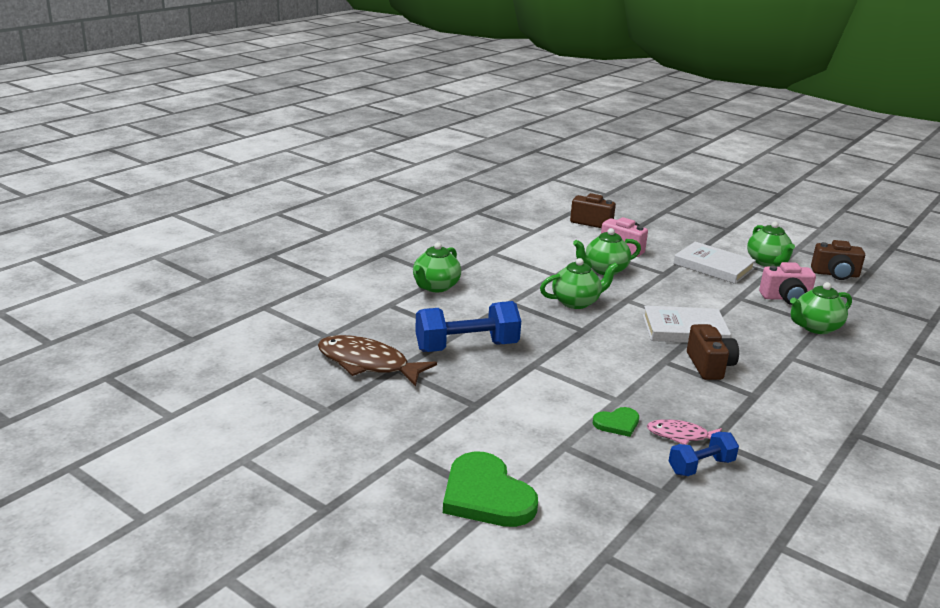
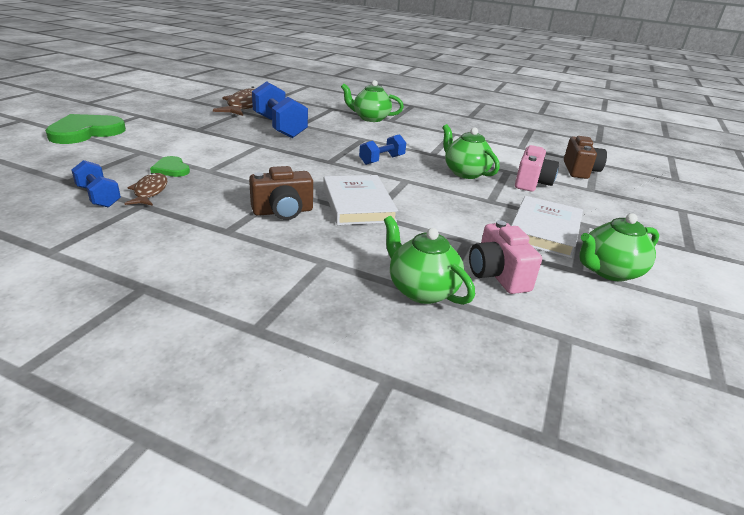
camera: 75 degrees right, 5 degrees up
(576, 302) = (382, 160): green teapot -> blue dumbbell
(681, 436) = (150, 191): pink fish -> brown fish
(835, 274) = (642, 334): brown camera -> none

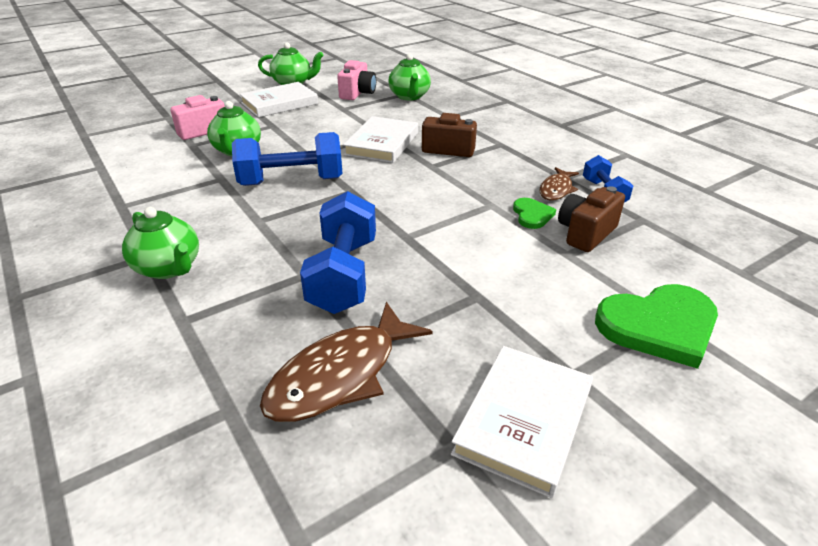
camera: 145 degrees left, 5 degrees up
(162, 105) = (523, 421): none -> white book
(382, 160) = (291, 181): blue dumbbell -> blue dumbbell, size x1.76
(580, 170) = (124, 131): brown camera -> brown camera (585, 233)

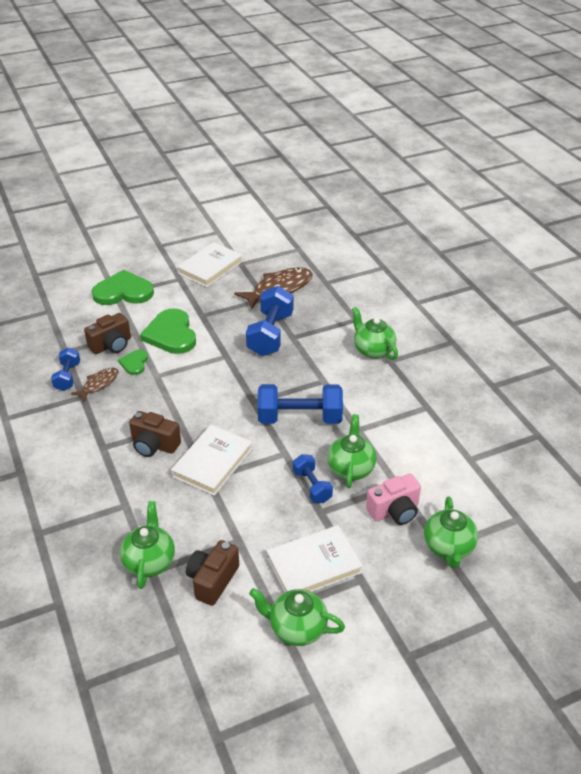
camera: 170 degrees left, 5 degrees up
(162, 117) = (448, 547): none -> green teapot
(279, 137) = (312, 486): none -> blue dumbbell
(357, 93) = (212, 580): pink camera -> brown camera
(508, 258) = (171, 334): none -> green heart

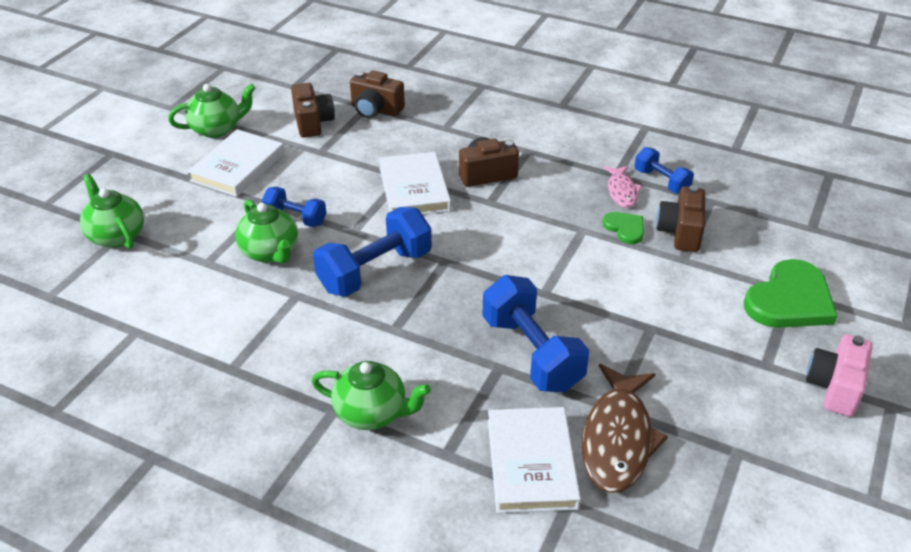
camera: 140 degrees right, 0 degrees up
(99, 384) = (621, 191): brown fish -> pink fish
(149, 561) = (376, 110): green teapot -> brown camera
(171, 334) = (643, 281): green heart -> none
(210, 267) = (763, 413): white book -> white book (531, 463)
(394, 511) = (193, 238): pink camera -> pink camera (834, 387)

